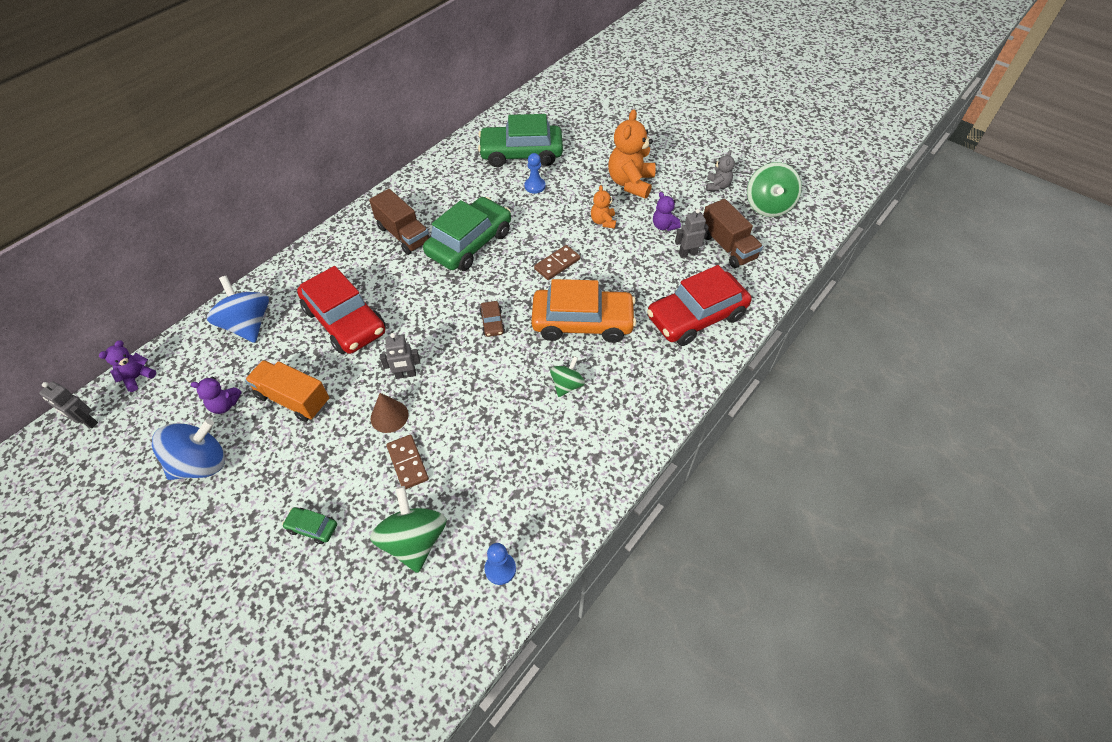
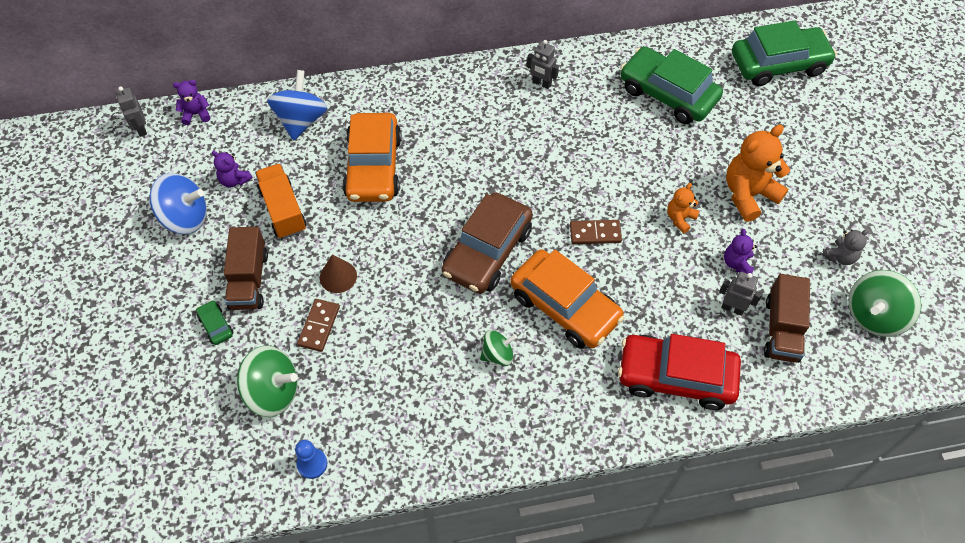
camera: 40 degrees right, 5 degrees up
(345, 321) = (373, 167): red car -> orange car
(403, 235) = (486, 114): brown truck -> brown truck (249, 280)
(405, 374) = (379, 249): grey robot -> grey robot (541, 83)
(414, 540) = (273, 392): green spinning top -> green spinning top turned 75 degrees clockwise
(469, 243) = (536, 160): green car -> green car (778, 64)
(492, 323) = (487, 251): brown car -> brown car, size x2.43
(535, 186) = (648, 138): blue pawn -> none

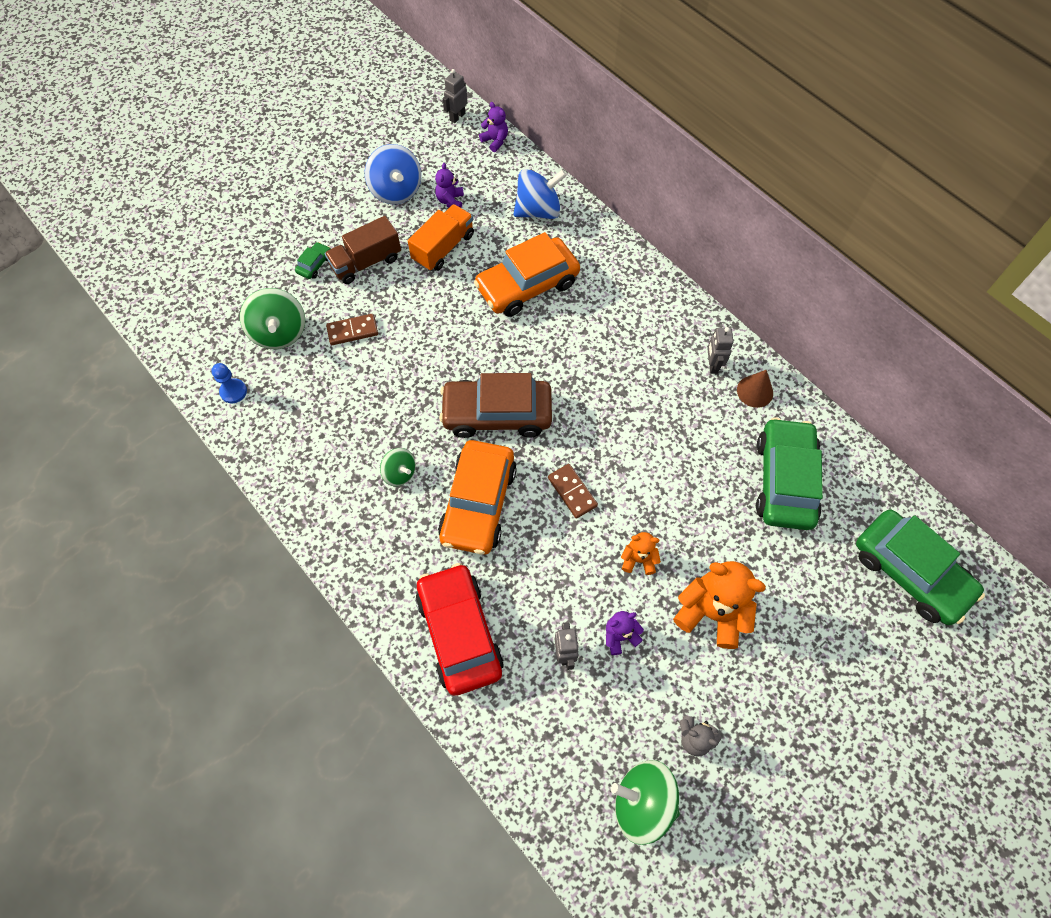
camera: 60 degrees right, 5 degrees up
(338, 276) = (405, 319): brown cone -> brown cone (755, 391)
(781, 329) = (569, 711): brown truck -> none

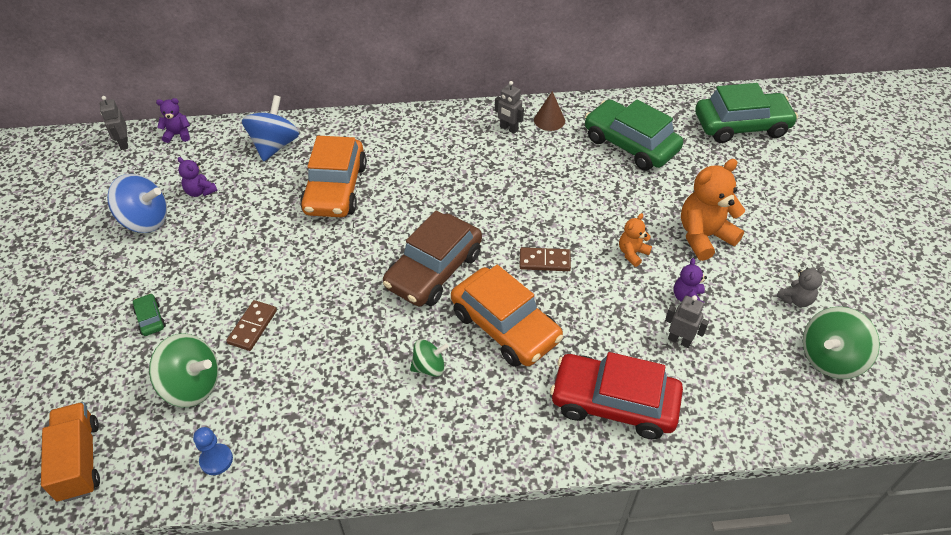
camera: 55 degrees left, 15 degrees down
(366, 262) = (193, 279): brown truck -> none
(443, 248) = (240, 220): orange truck -> orange truck (79, 460)

